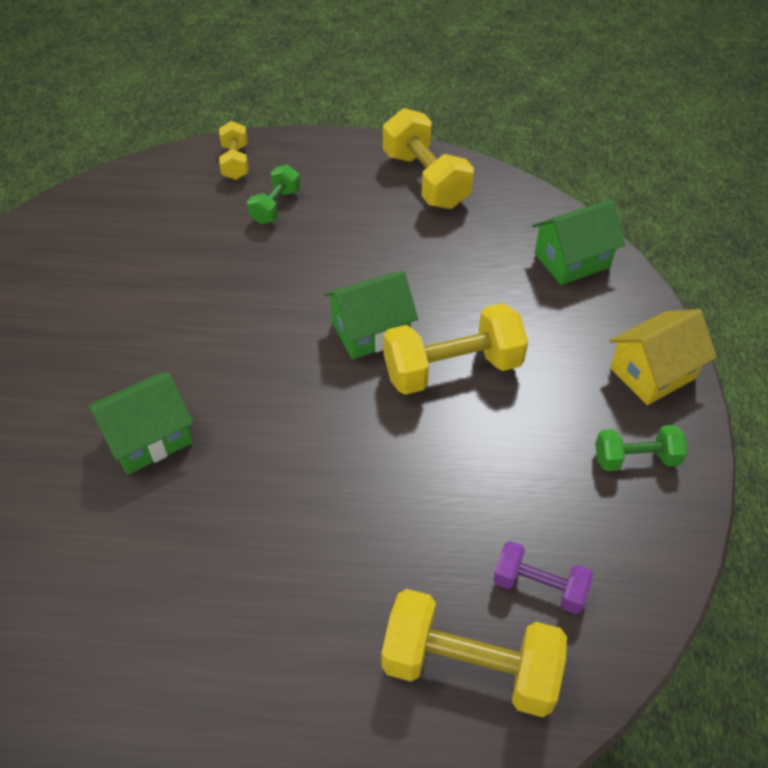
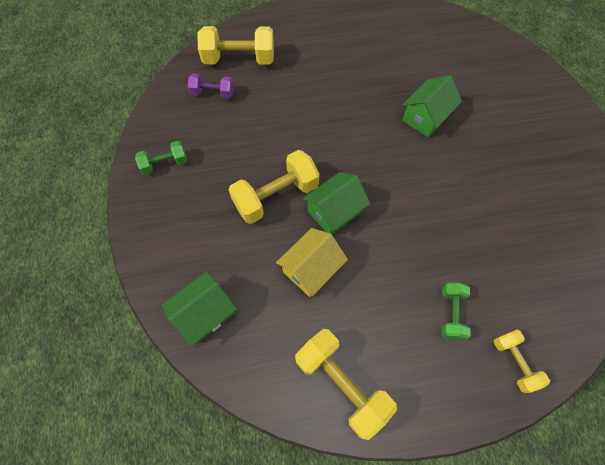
camera: 165 degrees right, 15 degrees up
(652, 373) = (150, 223): yellow house -> yellow house (311, 269)

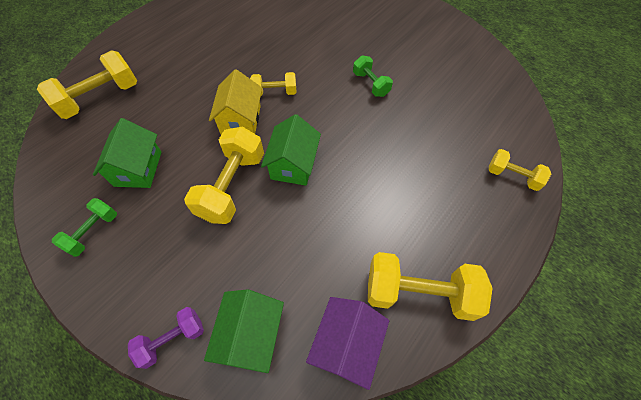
camera: 40 degrees left, 5 degrees down
(213, 93) = (96, 140): purple dumbbell -> purple dumbbell (172, 339)
(259, 372) = (346, 344): none -> purple house
(311, 269) = (314, 222): yellow house -> yellow house (241, 120)
(371, 139) = (275, 92): none -> yellow dumbbell
(425, 117) = (303, 54): green house -> green house (138, 168)
(451, 314) = (444, 175): green dumbbell -> green dumbbell (370, 84)

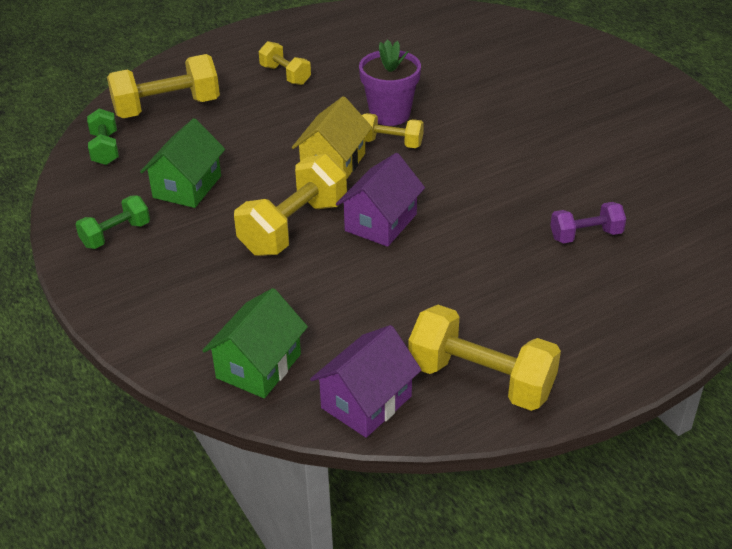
camera: 20 degrees right, 20 degrees down
(172, 339) = (170, 348): purple dumbbell -> purple dumbbell (585, 235)
(265, 68) = (390, 114): none -> purple flower pot
(293, 164) = (381, 222): green house -> purple house
(370, 84) = (529, 159): green dumbbell -> green dumbbell (105, 149)
(512, 176) = (680, 298): yellow dumbbell -> yellow dumbbell (285, 75)

